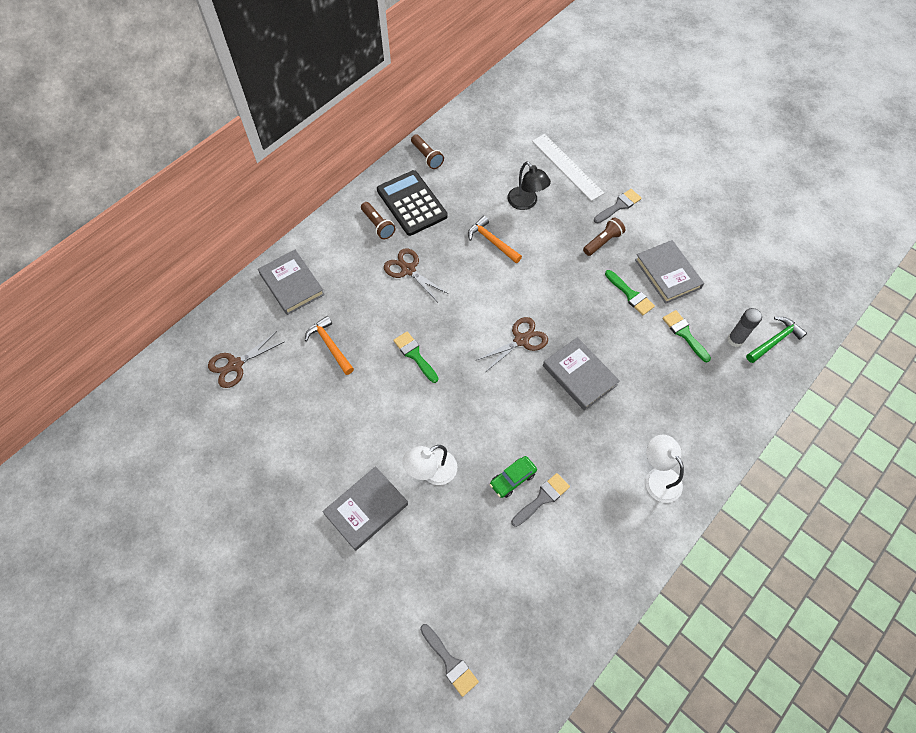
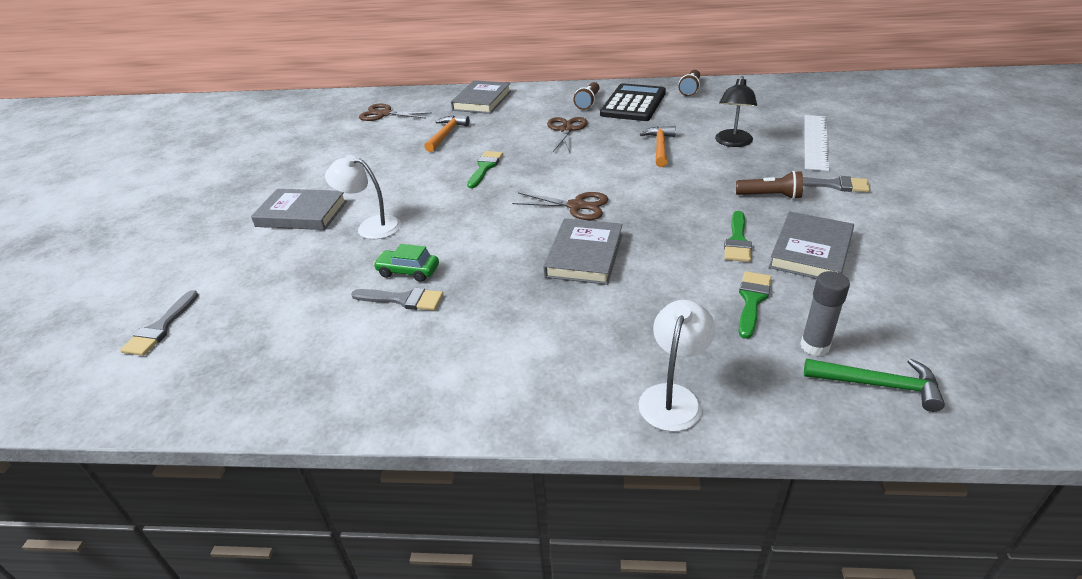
camera: 55 degrees right, 25 degrees down
(658, 477) = (520, 373): white lamp -> white lamp (673, 397)

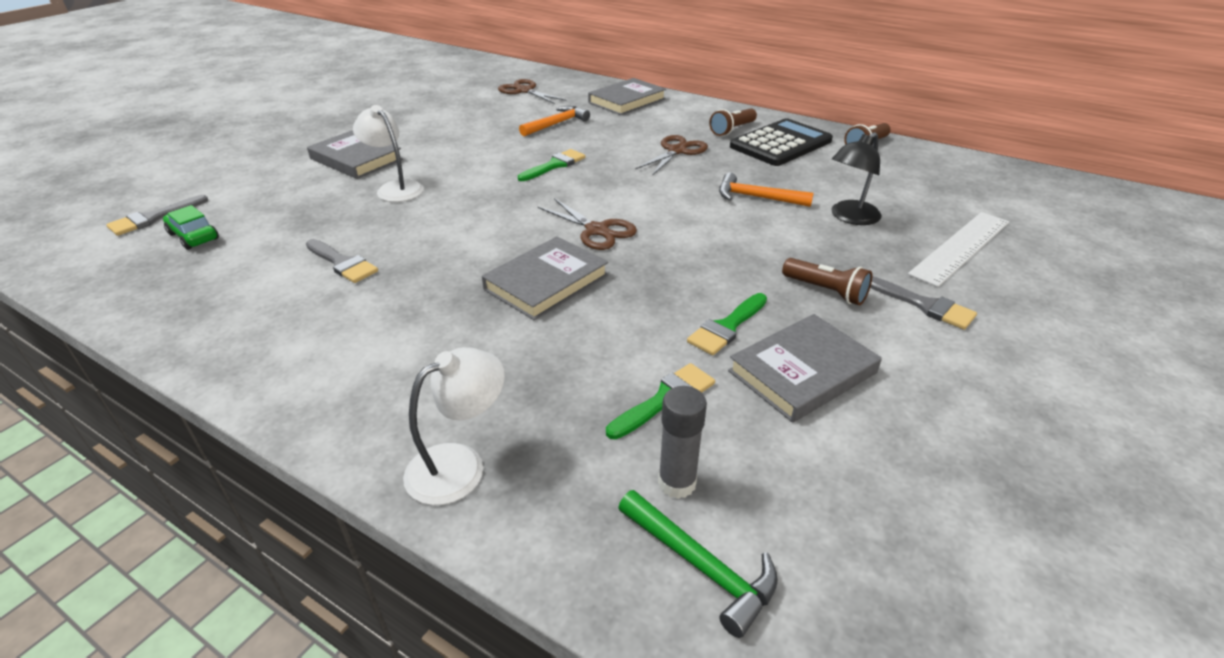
camera: 25 degrees right, 0 degrees up
(408, 271) = (376, 239): green car -> green car (194, 236)
(660, 147) = (757, 197): orange hammer -> orange hammer turned 105 degrees counterclockwise

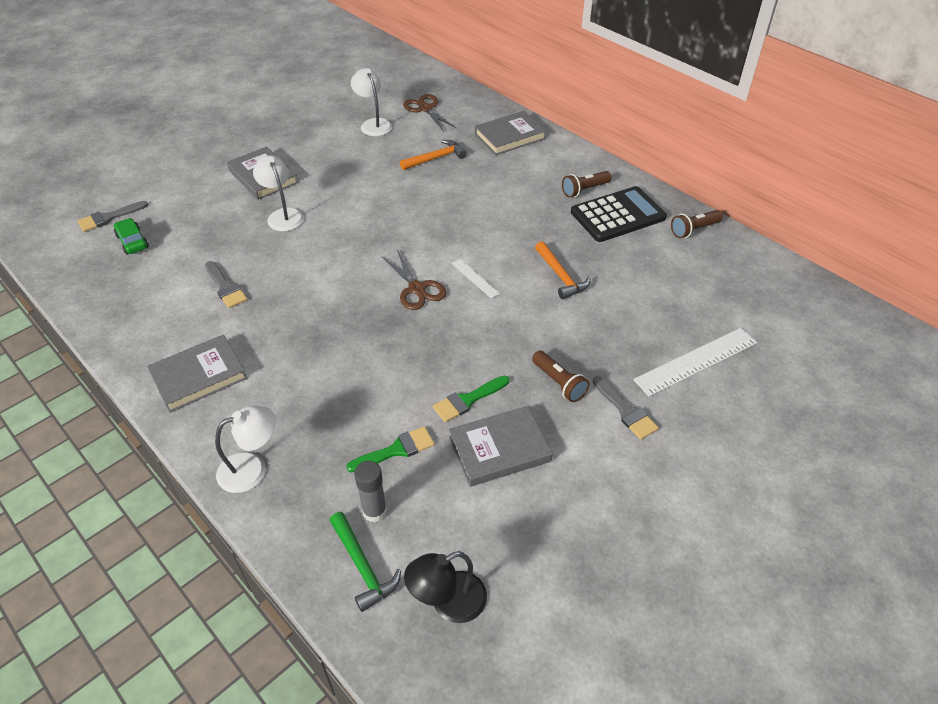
camera: 15 degrees right, 10 degrees up
(472, 106) = (373, 124): none -> white lamp
(546, 282) = (359, 333): grey book -> grey book (199, 376)
(555, 165) = (414, 210): green brush -> none
(661, 212) = (475, 278): none -> white ruler
(677, 151) = (522, 209): brown scissors -> none
(757, 197) = (560, 276): orange hammer -> orange hammer turned 150 degrees counterclockwise
(849, 217) = (625, 312): black lamp -> black lamp (448, 603)

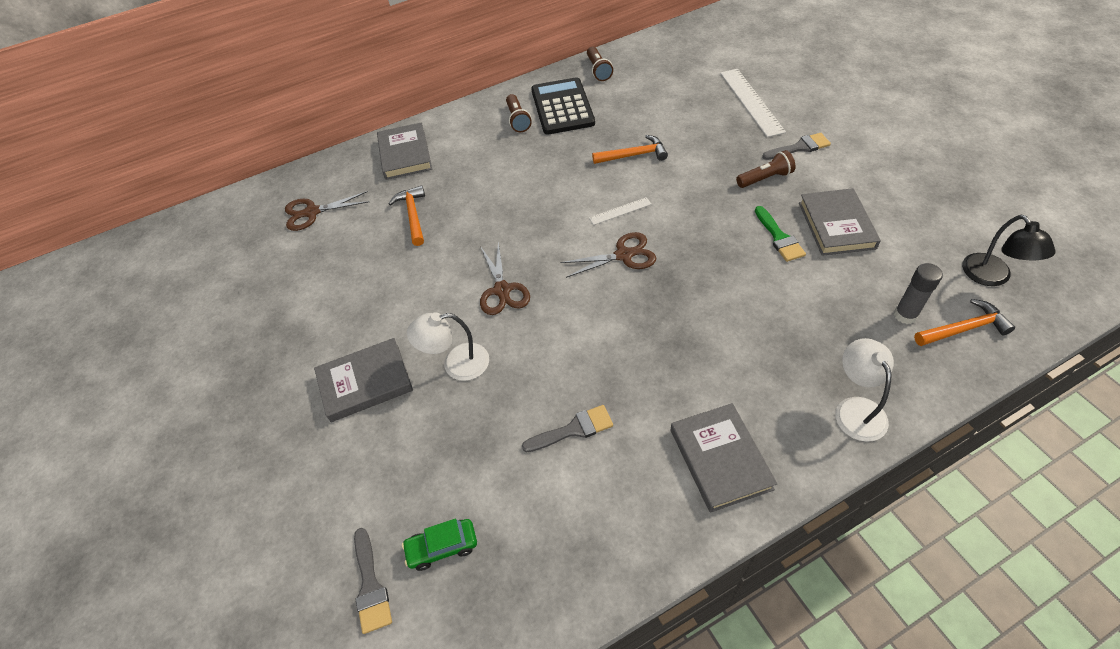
camera: 70 degrees left, 5 degrees up
(361, 223) = (502, 290): none -> brown scissors
(362, 566) = (963, 329): green hammer -> orange hammer
(373, 124) = (314, 262): white lamp -> none
(396, 450) = (835, 293): green brush -> none

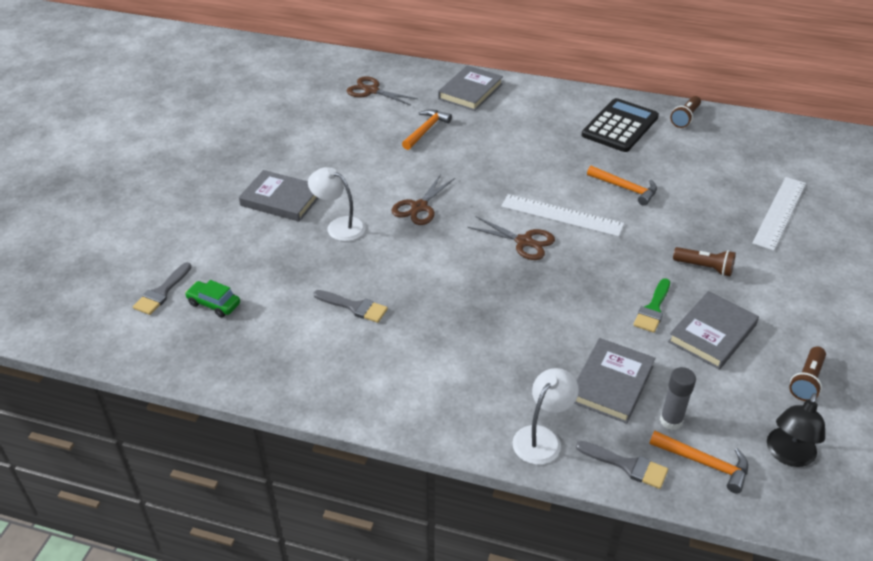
camera: 40 degrees right, 10 degrees down
(517, 120) = (575, 115): brown flashlight -> brown flashlight (806, 381)
(620, 211) = (562, 215): white ruler -> white ruler, size x1.97
(720, 459) = (414, 389): grey book -> grey book (611, 383)
(799, 147) = (769, 267): grey brush -> grey brush (627, 465)

